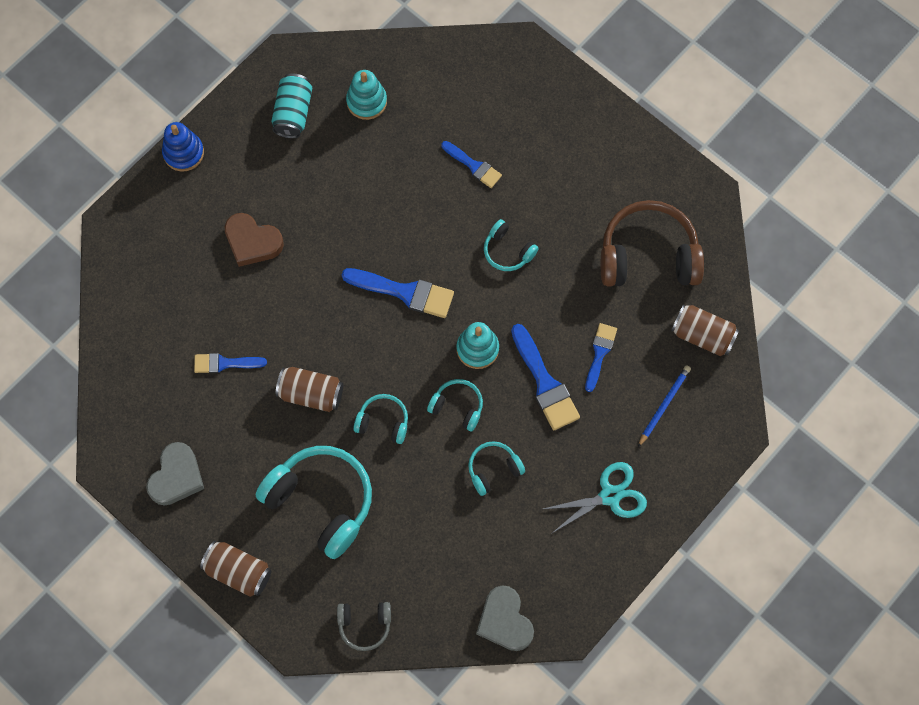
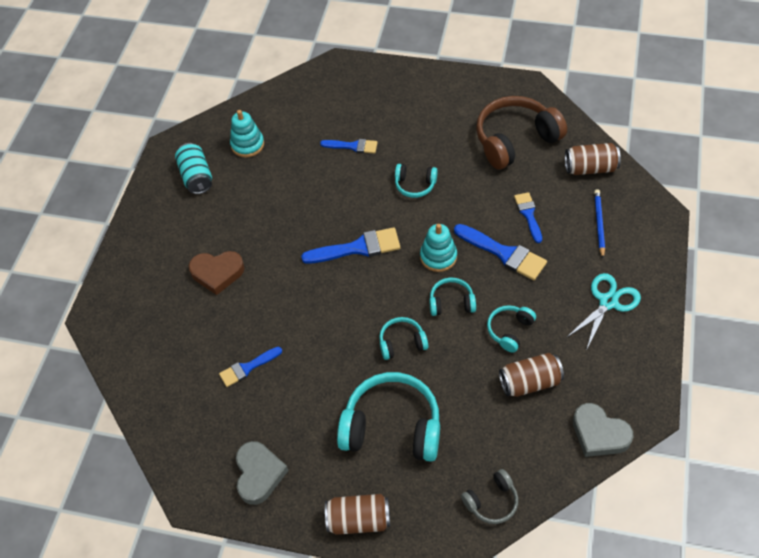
camera: 25 degrees left, 15 degrees down
(183, 153) = (125, 241): blue stacking toy -> none
(311, 394) = (331, 353): brown can -> brown can (529, 382)

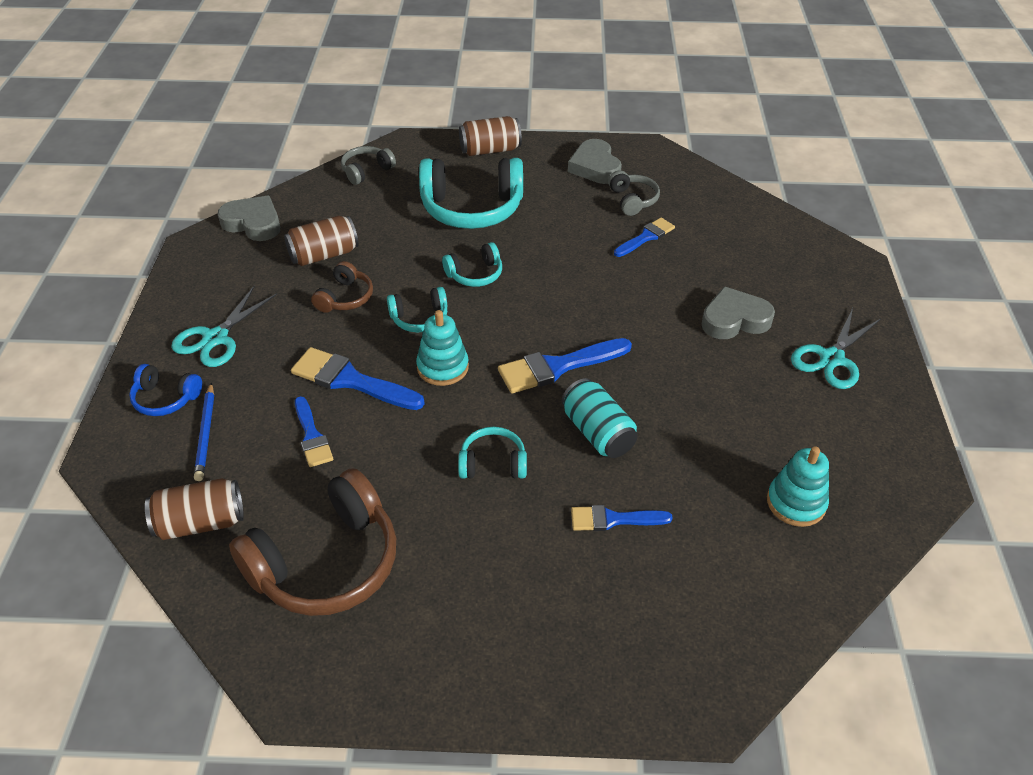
camera: 165 degrees right, 10 degrees down
(168, 233) = (832, 358): none -> turquoise scissors
(196, 177) = (846, 440): turquoise can -> turquoise can (598, 432)
(217, 273) = (734, 319): brown heart -> grey heart
(240, 418) = (633, 200): none -> grey headphones
(509, 330) = (345, 298): turquoise headphones -> brown headphones
(633, 253) = (165, 398): none -> blue headphones

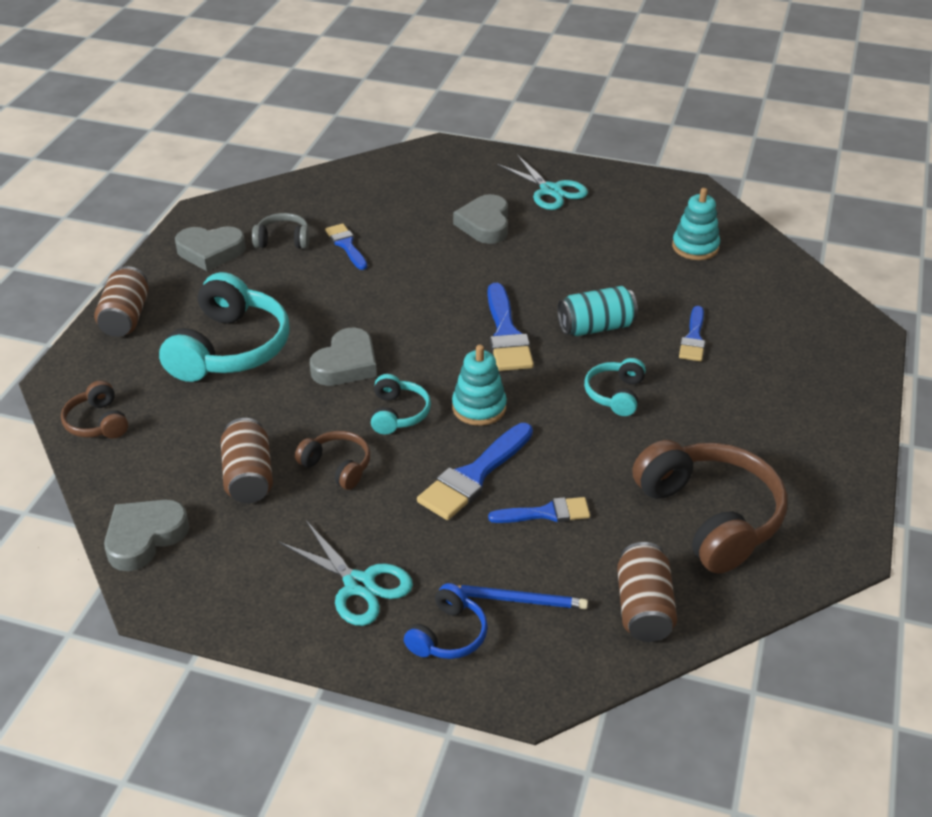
camera: 75 degrees left, 5 degrees down
(366, 171) = (97, 422): grey headphones -> brown headphones
(475, 274) = (346, 364): turquoise headphones -> grey heart

